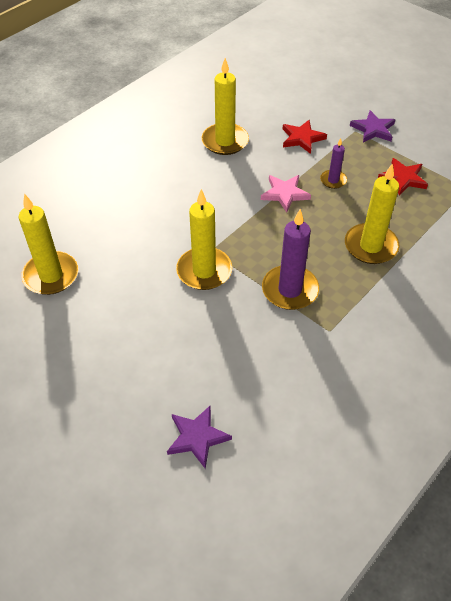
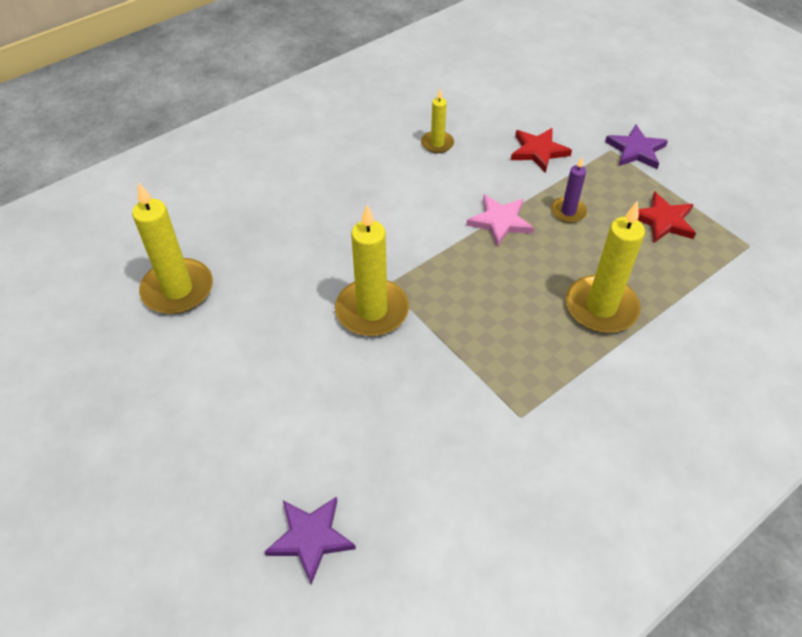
camera: 10 degrees right, 0 degrees up
(225, 141) = (437, 144): yellow candle -> yellow candle, size x0.54
(290, 290) = (479, 352): purple candle -> none

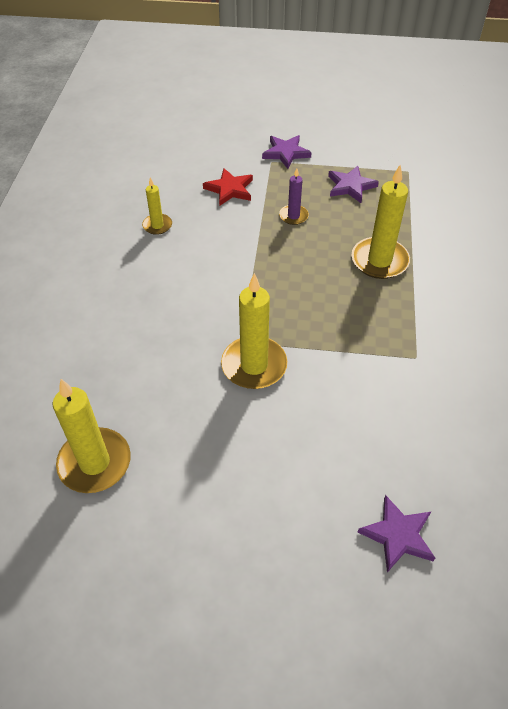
camera: 45 degrees left, 0 degrees up
(500, 222) = (261, 250): pink star -> none
(663, 221) = (350, 186): red star -> purple star

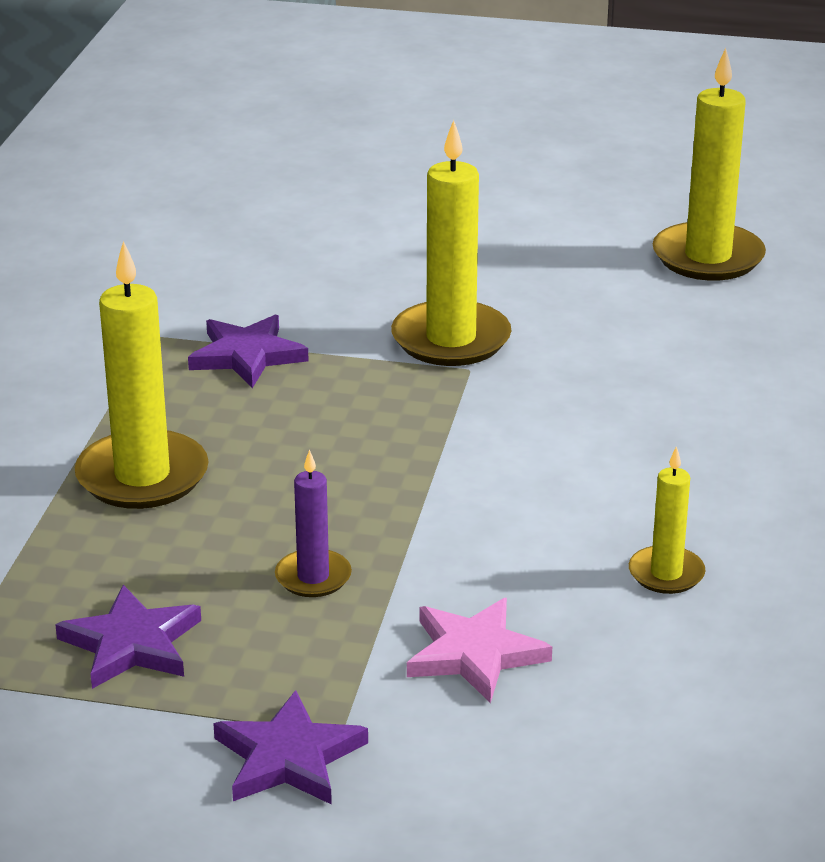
camera: 175 degrees left, 20 degrees down
(230, 189) = (474, 654): red star -> pink star
(398, 535) = (278, 189): purple star -> purple star (247, 355)

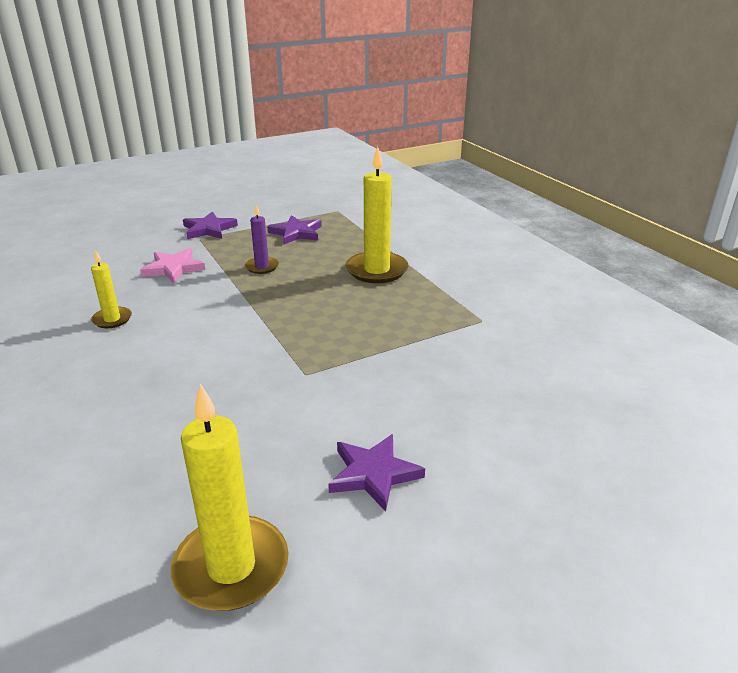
camera: 140 degrees right, 0 degrees up
(247, 355) = (424, 330): purple star -> purple star (373, 474)
(451, 339) = (338, 387): yellow candle -> none

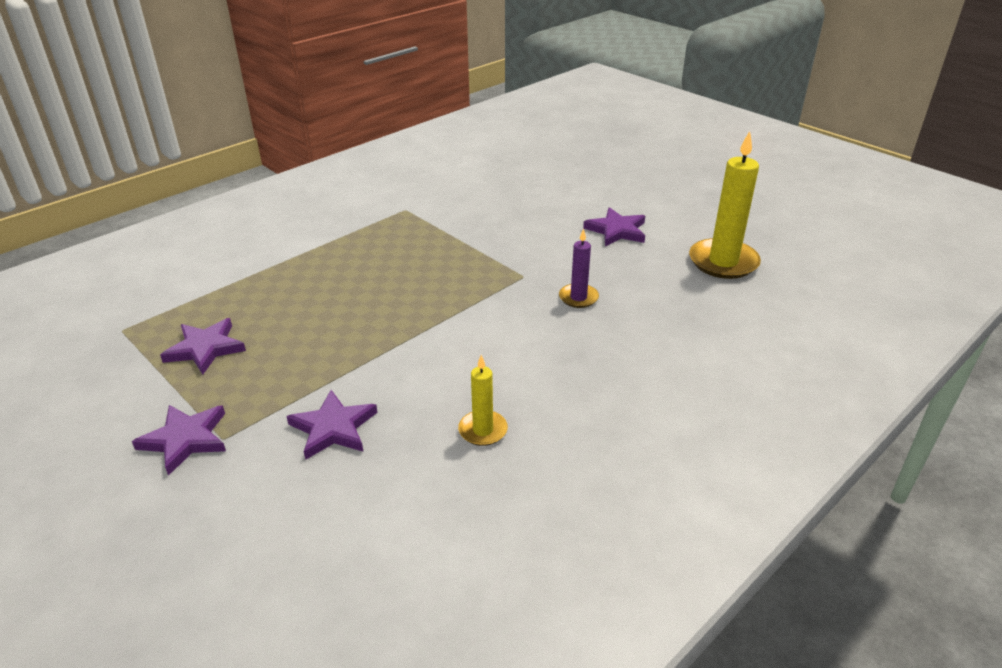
camera: 105 degrees left, 5 degrees up
(173, 268) = (333, 428): pink star -> purple star
(262, 267) = (318, 351): purple candle -> purple candle (578, 298)
(376, 270) = (315, 271): yellow candle -> none

